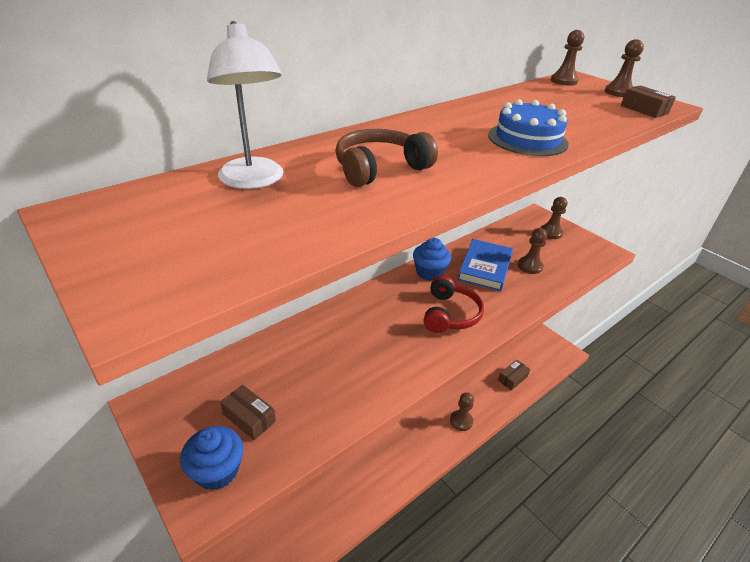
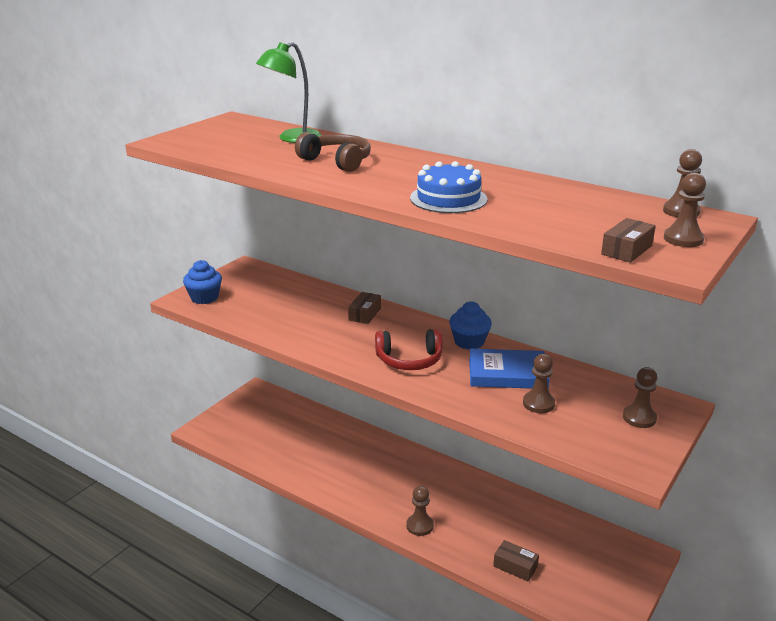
camera: 75 degrees right, 10 degrees down
(249, 418) = (247, 297): brown box -> brown box (364, 314)
(253, 181) = (292, 139): white lamp -> green lamp

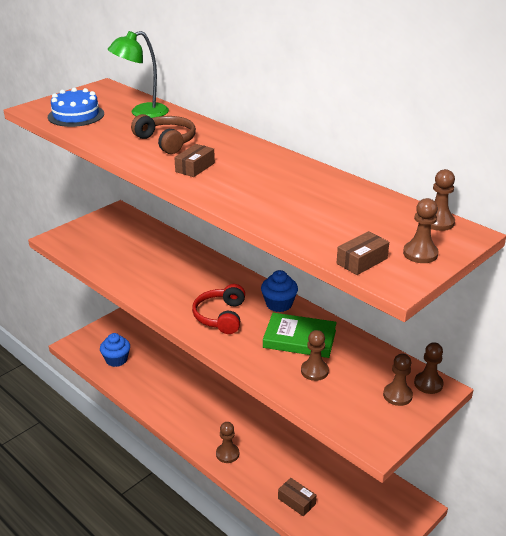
camera: 10 degrees right, 5 degrees up
(204, 298) = (73, 239): blue cupcake -> blue cupcake (116, 360)
(364, 314) = (200, 268): brown box -> brown box (195, 167)
(409, 360) = (220, 316): red headphones -> red headphones turned 90 degrees clockwise
(448, 198) = (239, 190): blue cake -> blue cake (76, 115)
(507, 373) = (299, 339): blue book -> green book
(666, 403) = (428, 384): none -> brown pawn

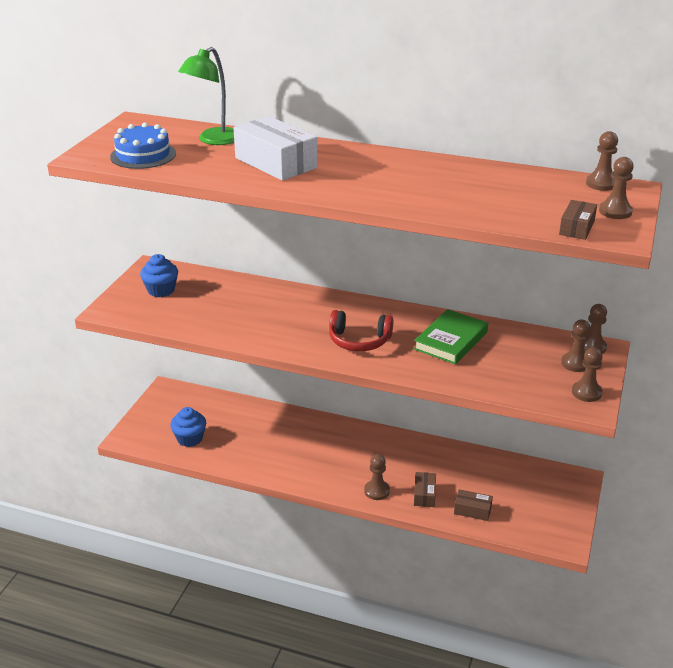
camera: 25 degrees left, 0 degrees up
(166, 141) = (275, 163): brown headphones -> white box
(195, 167) = (335, 181): brown box -> brown box (424, 495)
(220, 316) = (359, 341): red headphones -> red headphones turned 60 degrees counterclockwise
(279, 304) = (404, 315): blue cupcake -> blue cupcake (161, 290)
(299, 339) = (451, 340): green book -> green book turned 45 degrees counterclockwise
(314, 371) = (488, 364): brown pawn -> brown pawn (586, 392)

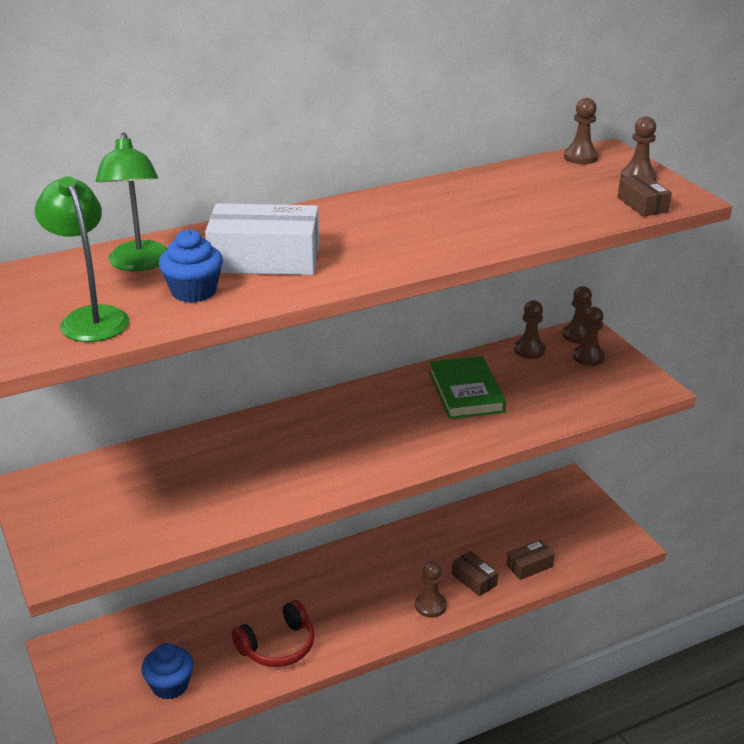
camera: 45 degrees left, 0 degrees up
(143, 155) = (90, 317): blue cake -> green lamp
(161, 290) = (86, 507): blue cupcake -> blue cupcake (193, 291)
(359, 341) = (389, 439): red headphones -> red headphones (278, 646)
(586, 392) = (634, 377): brown pawn -> brown pawn (529, 350)

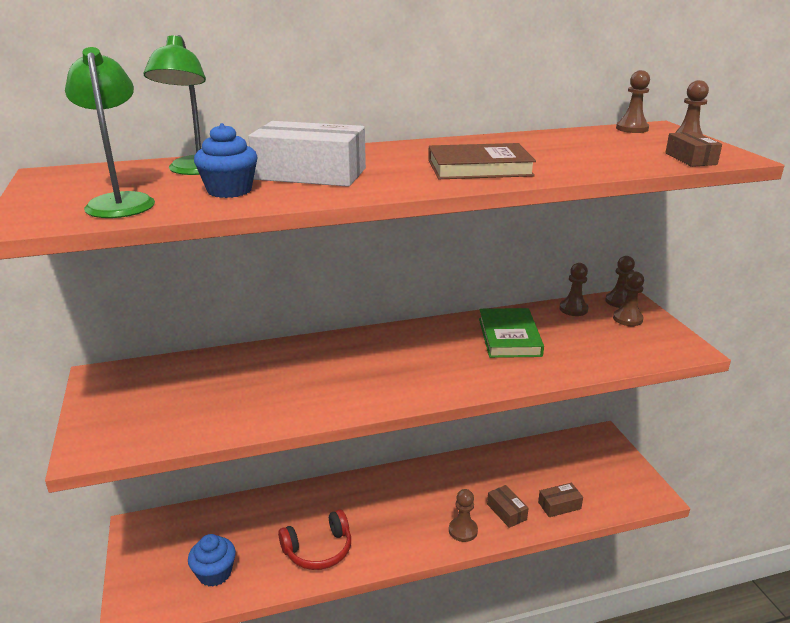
camera: 10 degrees right, 5 degrees down
(435, 235) = (479, 168): none -> brown book

